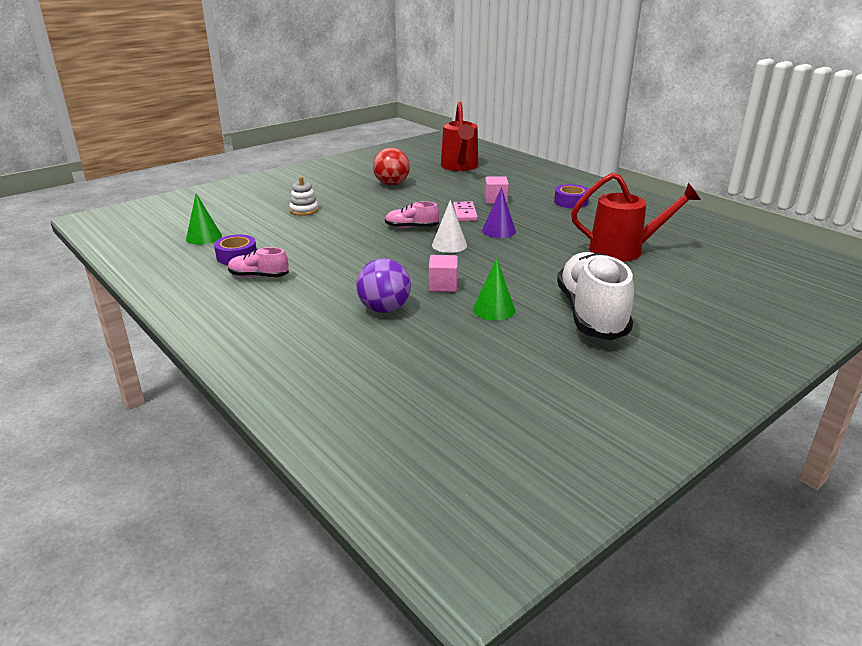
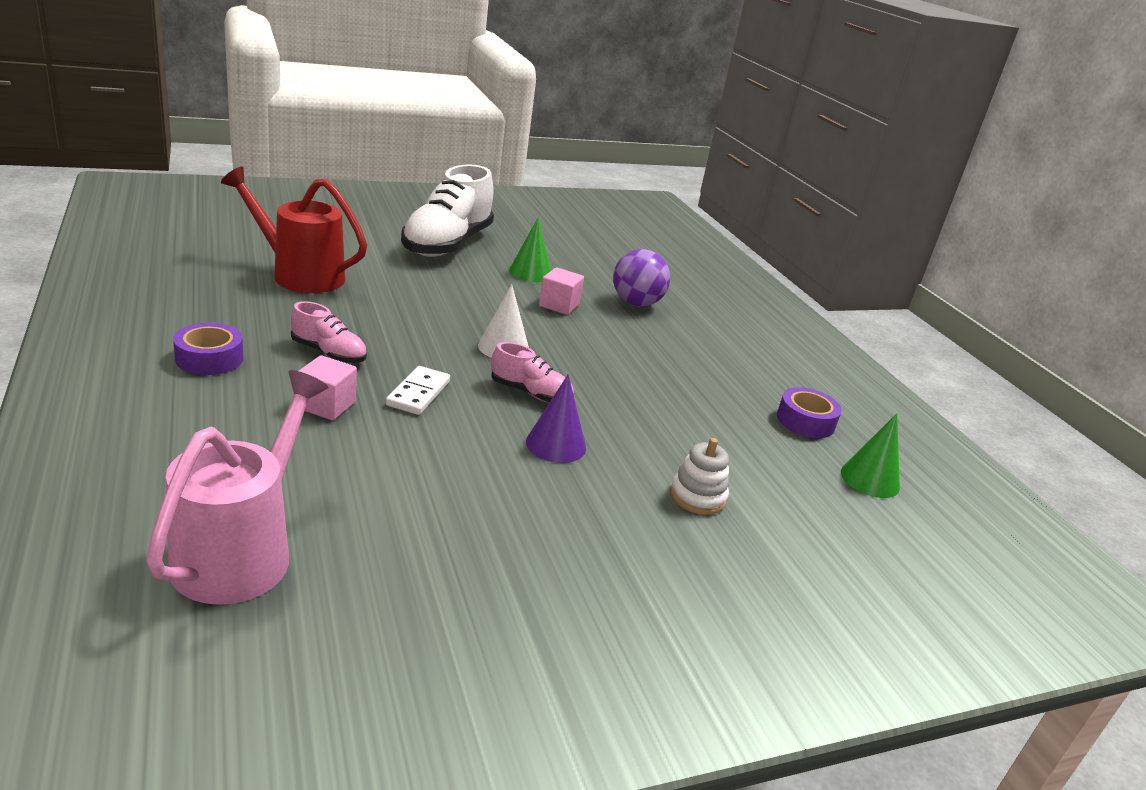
camera: 165 degrees left, 0 degrees up
(258, 276) = (770, 380): pink shoe -> pink shoe (329, 353)
(391, 184) = (477, 530): red ball -> none
(460, 167) = (242, 550): red watering can -> pink watering can
(465, 213) = (418, 393): pink domino -> white domino
(499, 231) = (410, 346): purple cone -> purple cone (556, 444)

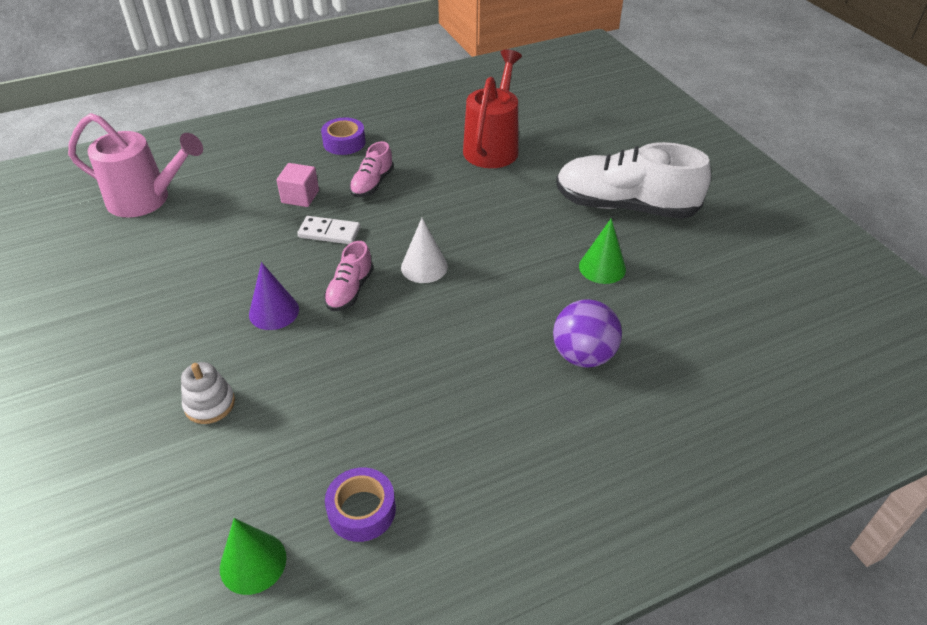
camera: 90 degrees right, 15 degrees up
(559, 305) = (535, 294): pink cube -> none

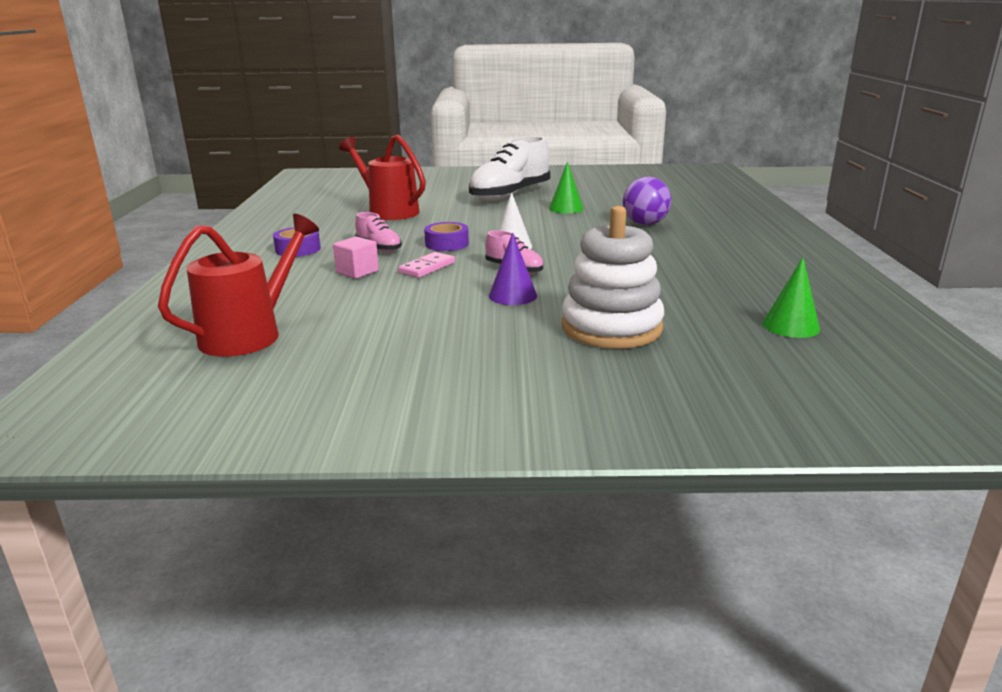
camera: 65 degrees left, 20 degrees down
(147, 200) = (250, 334): pink watering can -> red watering can
(209, 404) = (611, 327): white stacking toy -> white stacking toy, size x2.08
(329, 233) = (427, 268): white domino -> pink domino
(362, 510) = (752, 290): purple tape -> purple tape (447, 244)

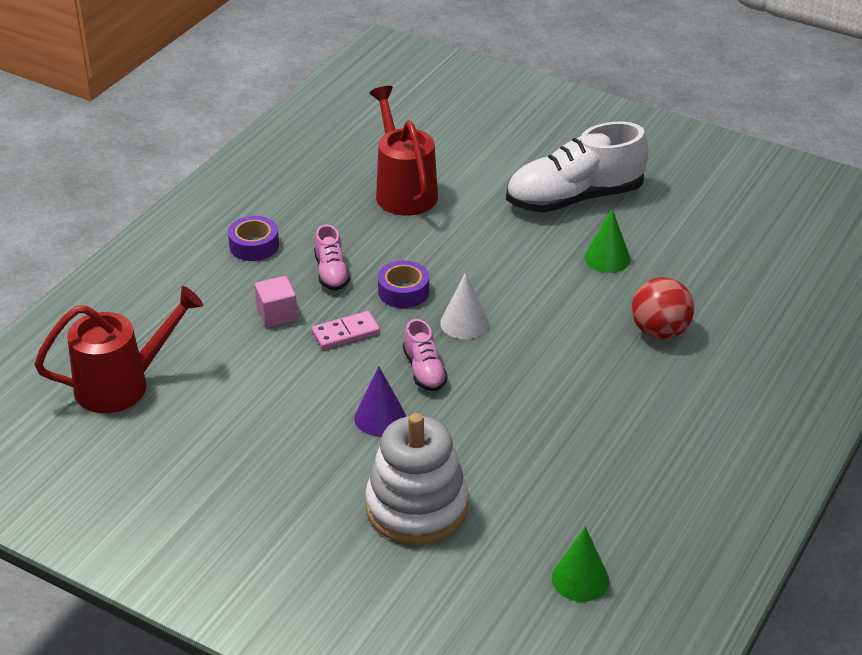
camera: 30 degrees right, 15 degrees up
(645, 224) = (659, 331): purple ball -> red ball

